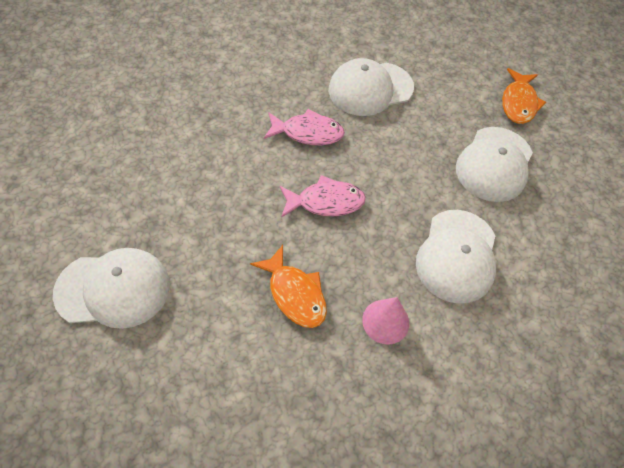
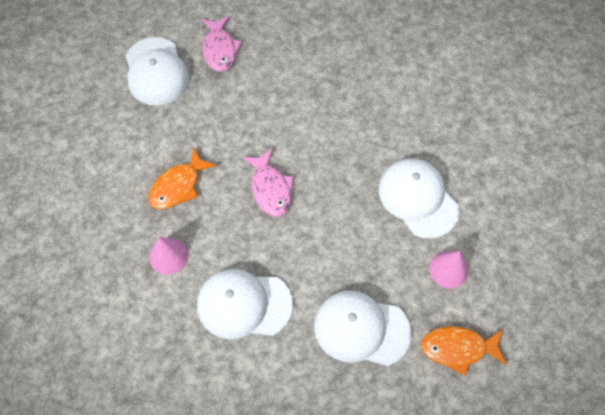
camera: 80 degrees right, 5 degrees up
(308, 133) = (341, 158): pink fish -> pink fish (219, 49)
(445, 88) = (449, 269): none -> pink cone

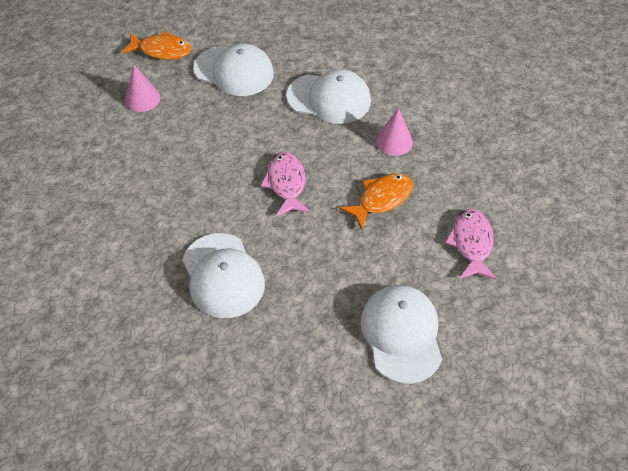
camera: 170 degrees left, 10 degrees down
(219, 49) = (316, 353): pink fish -> pink fish (471, 243)
(418, 199) = (143, 155): white cap -> white cap (223, 275)

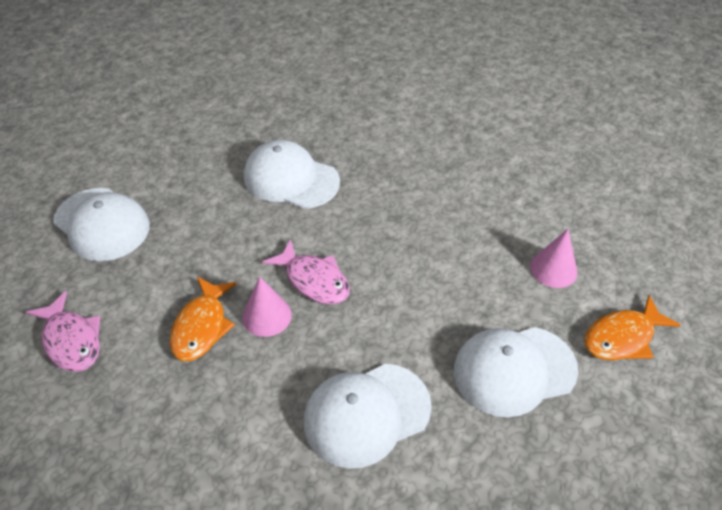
camera: 140 degrees right, 5 degrees down
(394, 141) = (237, 408): pink cone -> pink cone (267, 316)

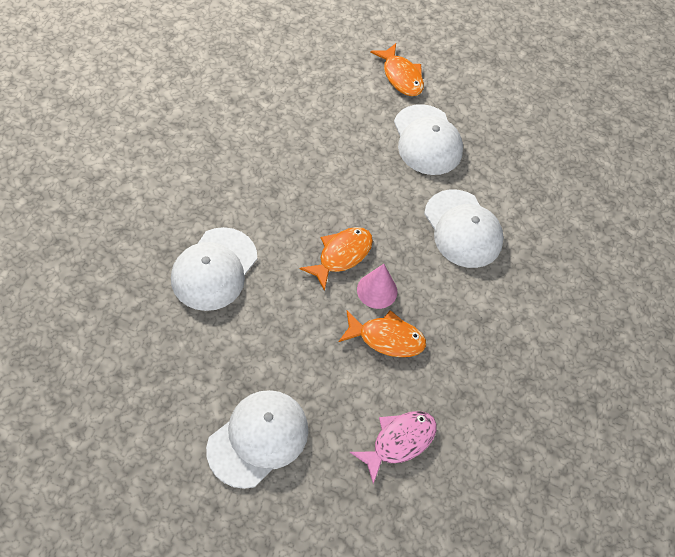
camera: 95 degrees left, 10 degrees up
(314, 280) = (341, 255): pink fish -> orange fish
(553, 269) = (339, 98): pink cone -> none

